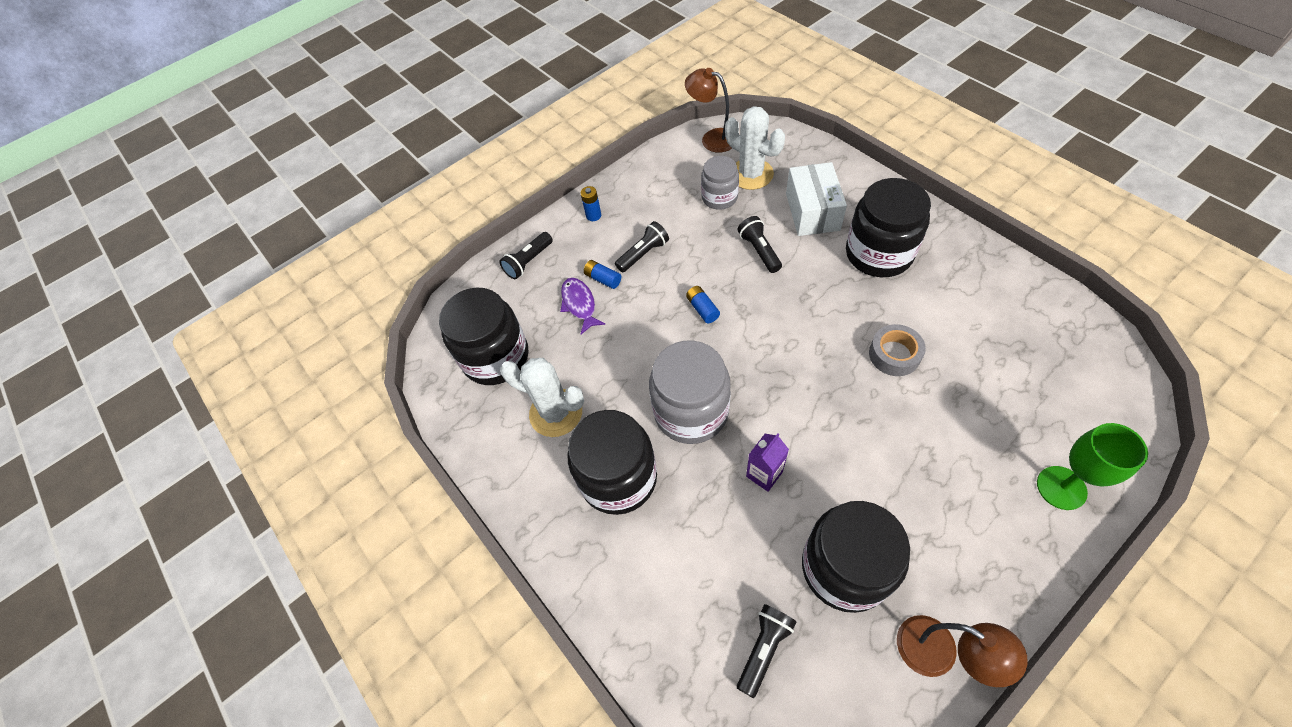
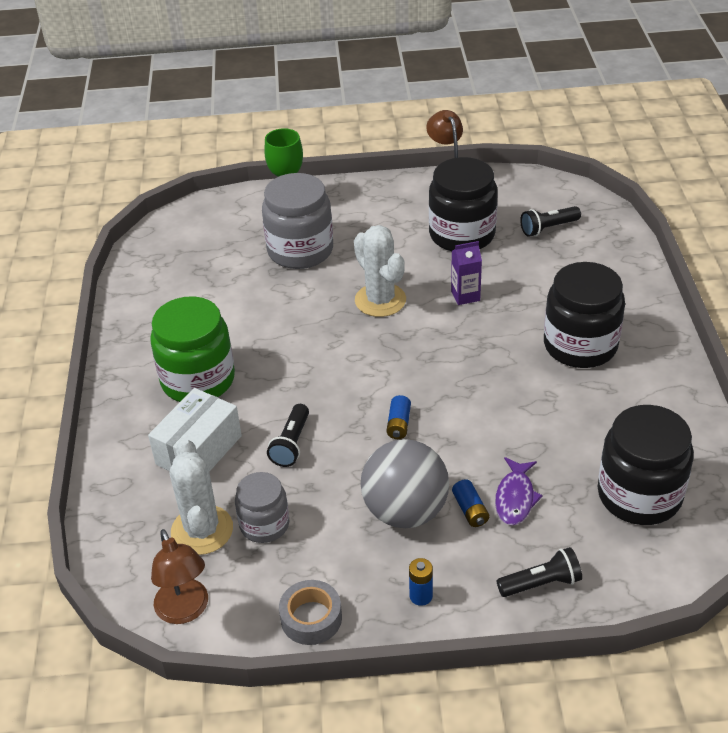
camera: 150 degrees left, 15 degrees down
(556, 413) = (605, 415): white cactus -> white cactus (380, 300)
(643, 254) = (405, 511): black flashlight -> grey ball
(691, 411) = (484, 356): grey jar -> grey jar (300, 250)
(878, 253) = (198, 380): black jar -> green jar
(894, 354) = (288, 310): grey tape -> grey tape (311, 618)

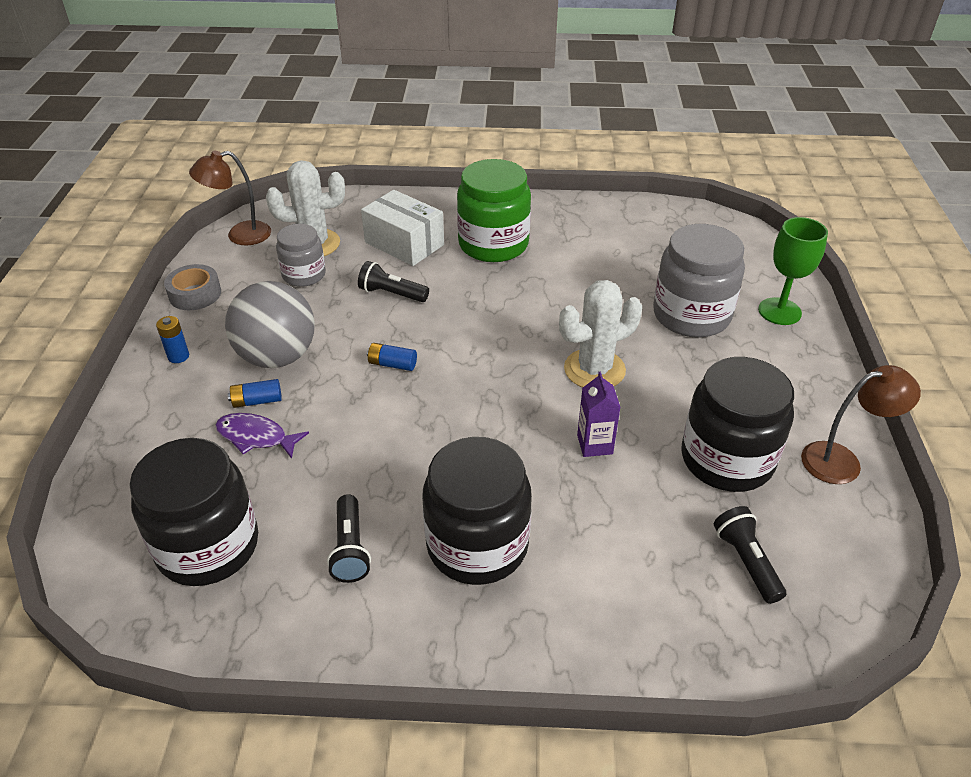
camera: 95 degrees right, 0 degrees up
(541, 583) = (143, 438): black flashlight -> black flashlight (350, 548)

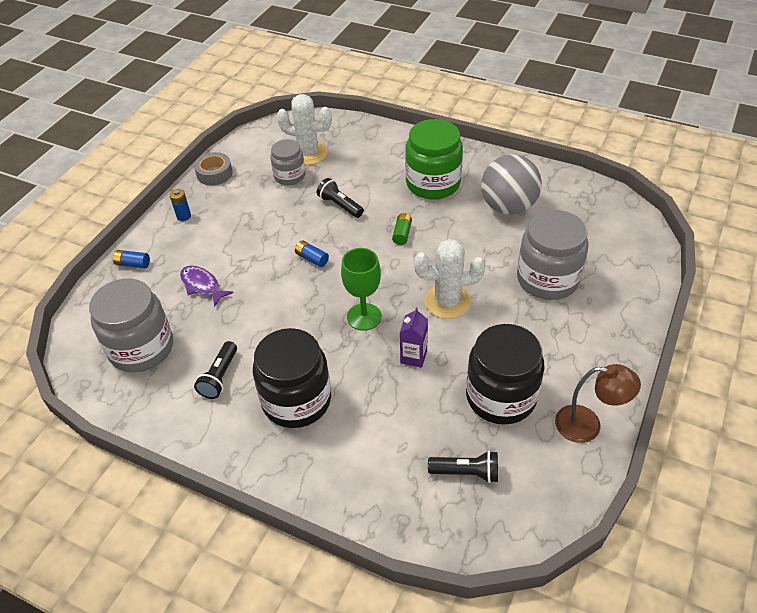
camera: 25 degrees right, 5 degrees up
(208, 546) = (141, 348): black jar -> grey jar
(240, 235) = (263, 135): brown lamp -> none
(257, 401) = (215, 261): blue battery -> blue battery (133, 264)
(277, 357) = (242, 233): grey ball -> grey ball (508, 207)
(404, 243) = (370, 168): white box -> none
(491, 307) = (402, 234): none -> green battery
(746, 562) = (466, 472): black flashlight -> black flashlight turned 90 degrees clockwise
(779, 311) = (621, 295): green goblet -> green goblet (364, 317)

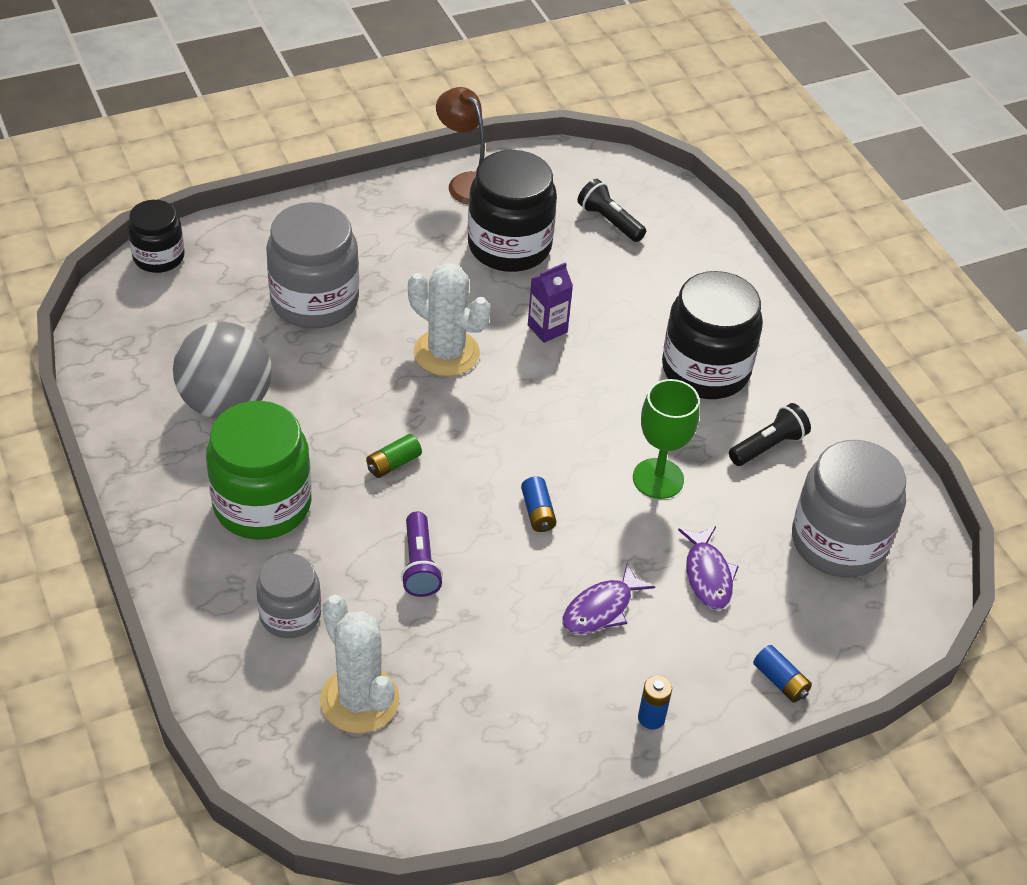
camera: 145 degrees left, 0 degrees up
(214, 173) = (539, 775): grey tape -> none
(242, 240) = (601, 609): none -> purple fish
(289, 176) = (432, 675): grey jar -> grey jar (290, 615)
(340, 205) = (419, 564): black flashlight -> purple flashlight
(364, 317) = (552, 400): green goblet -> green goblet (658, 478)
(650, 244) = (159, 257): none -> black jar

